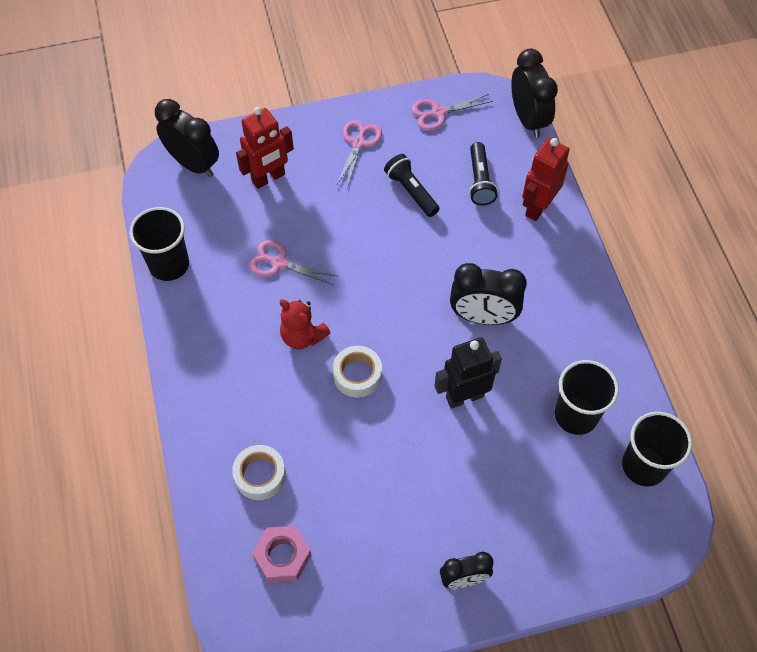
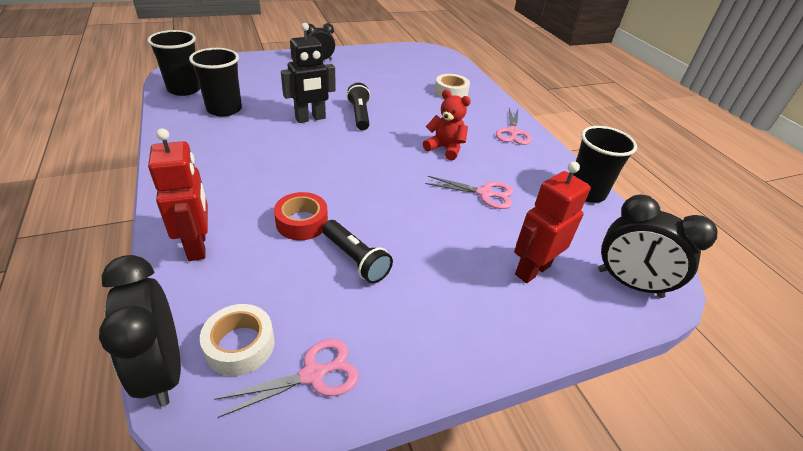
camera: 170 degrees right, 20 degrees down
(282, 556) = (426, 69): pink nut -> none
(357, 375) = (395, 129): white tape -> white tape (240, 345)
(359, 143) = (432, 318): pink scissors -> pink scissors (513, 132)
(457, 229) = (302, 222): none -> red tape
(480, 181) = (265, 273): black flashlight -> black flashlight (359, 115)
(483, 317) = (287, 158): black clock -> none
(538, 207) = (197, 246): red robot -> red robot turned 45 degrees counterclockwise

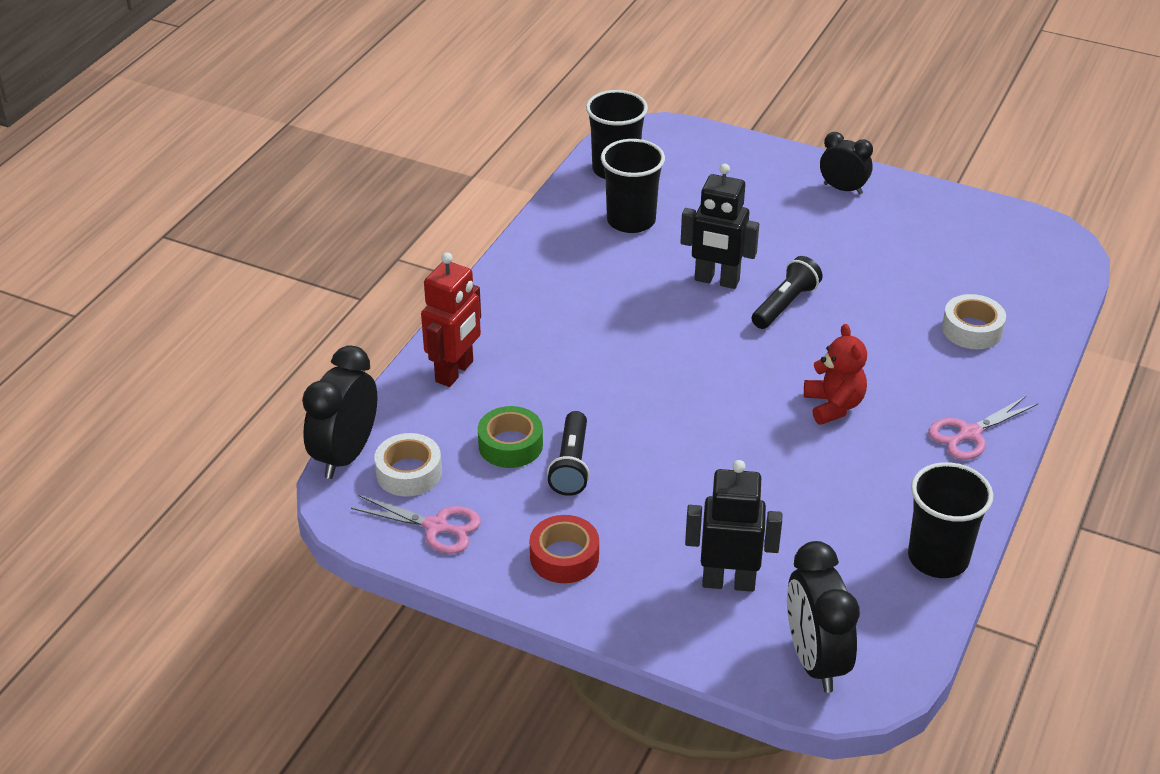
camera: 50 degrees right, 0 degrees up
(298, 272) = (510, 445): none -> green tape
(302, 222) = (564, 401): red tape -> red tape (564, 557)
(485, 193) = (799, 484): pink scissors -> none
(532, 270) = (728, 582): red robot -> black robot

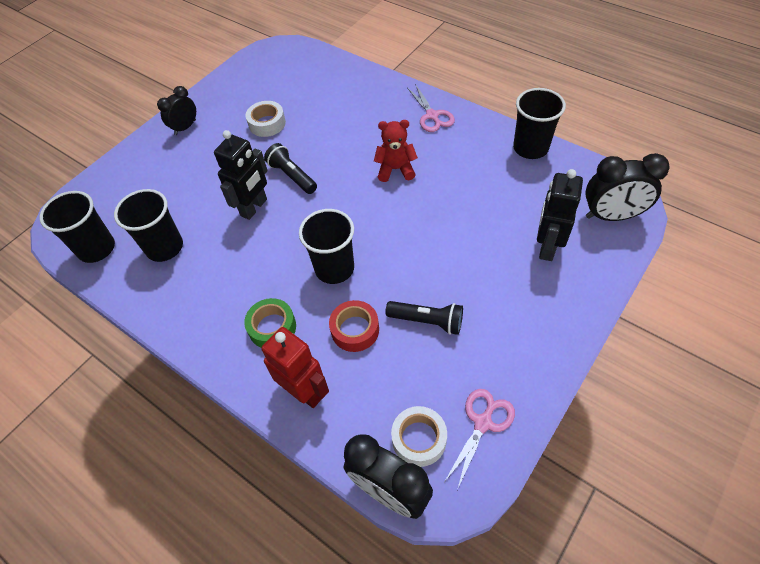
camera: 75 degrees left, 15 degrees up
(510, 445) = (399, 359): green tape -> green tape (272, 327)
(564, 557) = (520, 337): red tape -> red tape (355, 330)
(635, 369) = (334, 268): none -> black cup
(972, 329) = (343, 97): white tape -> white tape (267, 123)

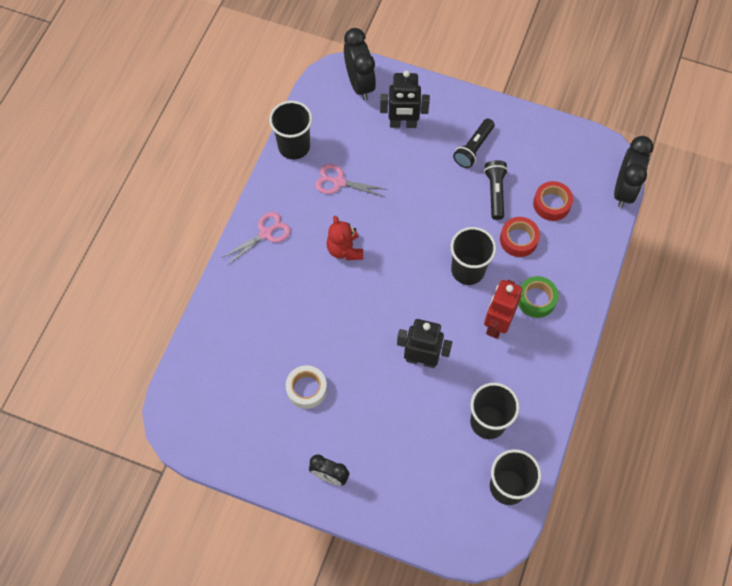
camera: 110 degrees left, 10 degrees up
(292, 176) = (374, 338): black flashlight -> black flashlight (473, 148)
(304, 391) = (578, 259): red robot -> red robot (496, 324)
(393, 383) = (551, 204): none -> red tape
(419, 439) = (585, 180): white tape -> none
(483, 423) = (560, 145): pink scissors -> pink scissors (339, 182)

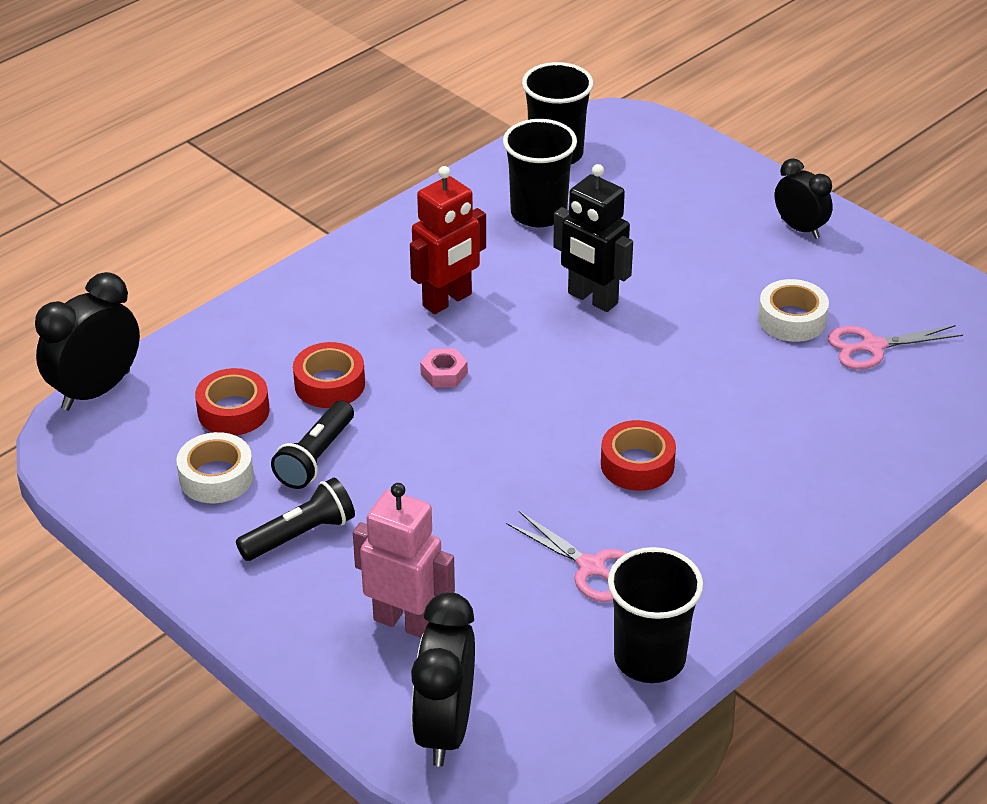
camera: 155 degrees left, 25 degrees down
(266, 233) = (772, 533): pink scissors -> pink scissors (872, 347)
(345, 249) = (637, 464): red teddy bear -> red tape
(403, 124) = (404, 622): black robot -> pink robot
(468, 270) = (444, 374): black cup -> pink nut
(531, 163) = (216, 477): none -> white tape
(536, 299) = (363, 308): green tape -> none

